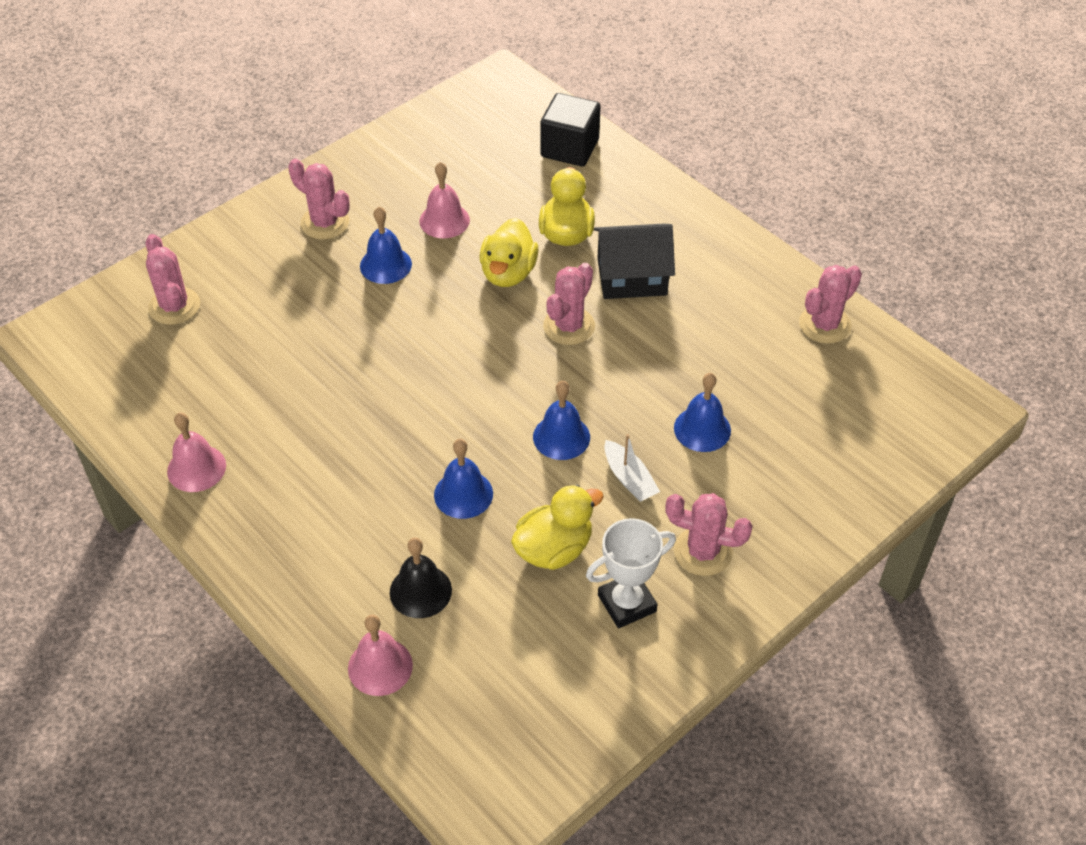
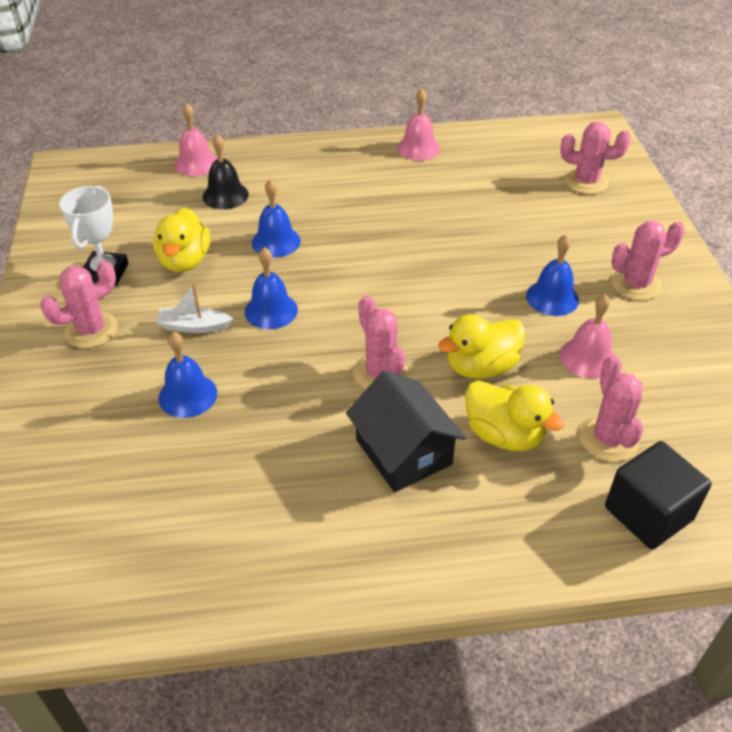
camera: 125 degrees right, 5 degrees down
(508, 273) = (481, 367): yellow duck -> yellow duck turned 75 degrees counterclockwise
(632, 276) = (403, 452): black house -> black house turned 60 degrees counterclockwise
(824, 325) = (197, 573): pink cactus -> pink cactus (608, 439)

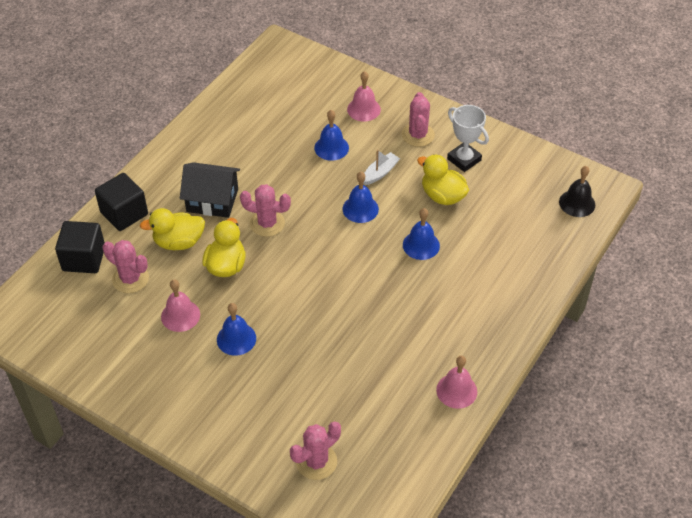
camera: 130 degrees right, 5 degrees up
(196, 163) = (551, 253): pink bell -> pink bell (363, 109)
(225, 195) = (496, 248): black bell -> black bell (577, 203)
(534, 533) = (124, 213): none -> black cube
(635, 284) = (200, 391): pink cactus -> none

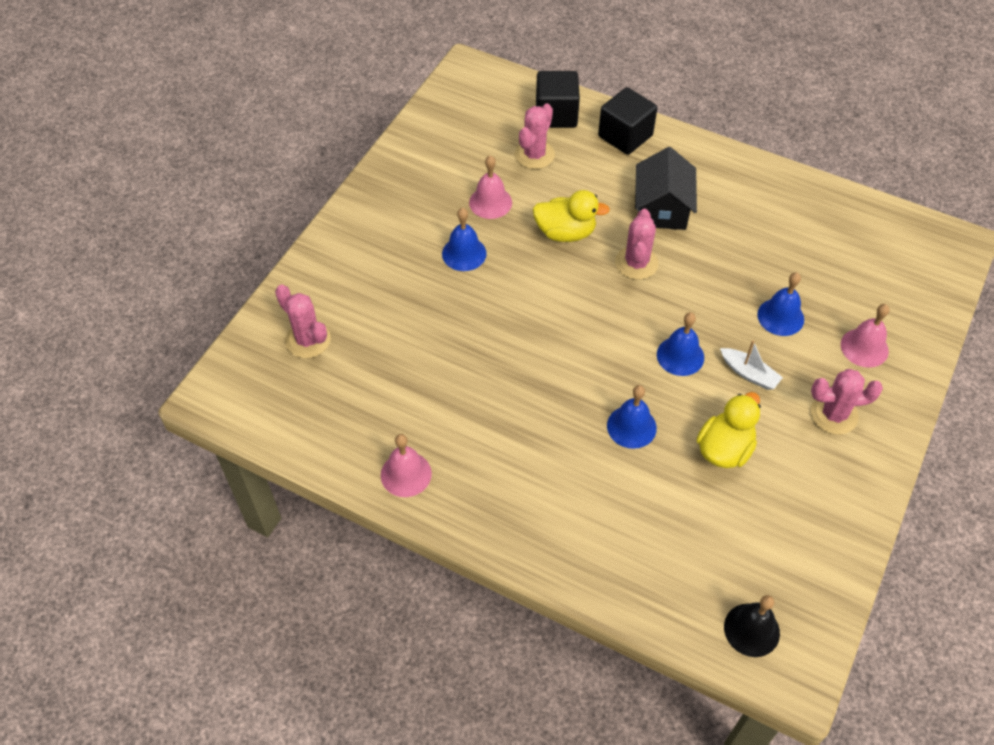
camera: 85 degrees right, 5 degrees up
(178, 242) = (592, 187): yellow duck -> none
(464, 159) = (801, 474): white trophy -> none

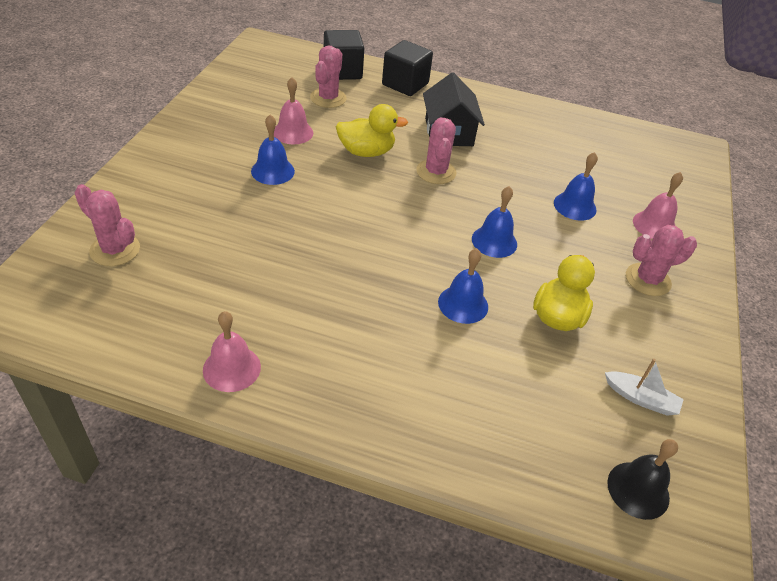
camera: 15 degrees left, 10 degrees down
(749, 373) = (561, 252): white boat -> white boat (641, 398)

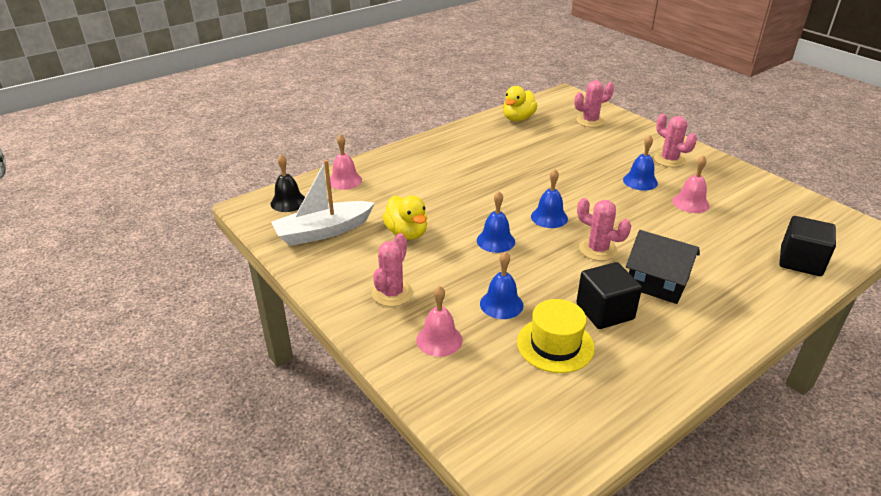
camera: 130 degrees right, 10 degrees down
(232, 368) = (478, 130): pink bell -> pink bell (345, 180)
(328, 98) = (744, 236): pink cactus -> pink cactus (669, 160)
(366, 152) = (645, 226): yellow duck -> yellow duck (518, 118)
(405, 84) = (764, 292): black cube -> black cube (605, 311)
(463, 304) = (453, 204): blue bell -> blue bell (549, 217)
(581, 165) = (555, 345): none -> yellow hat
(641, 398) = (323, 231): white boat -> white boat, size x1.96

